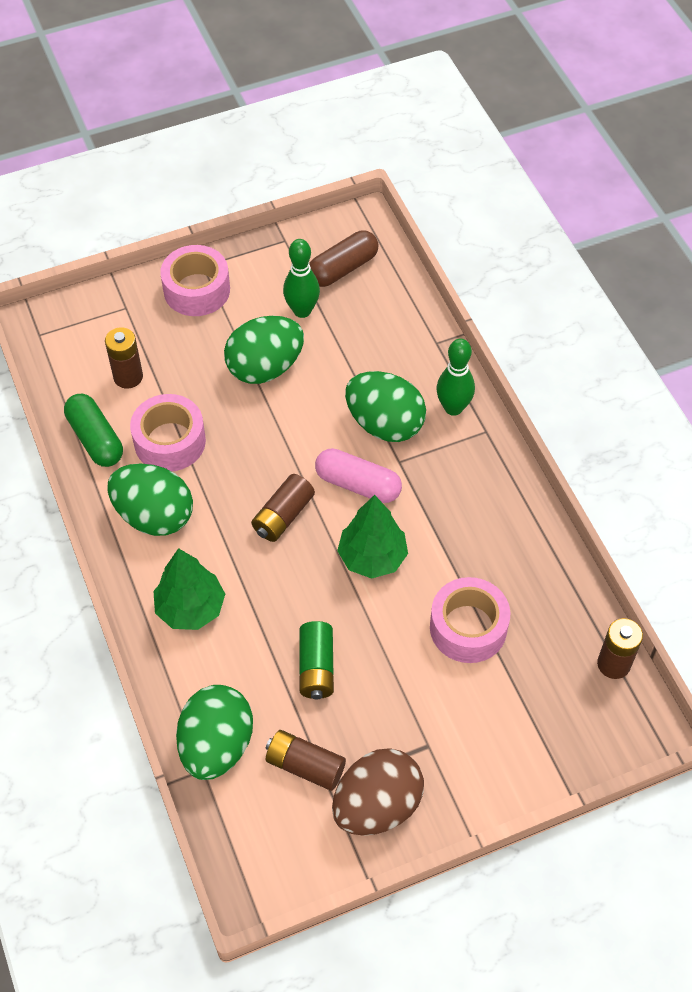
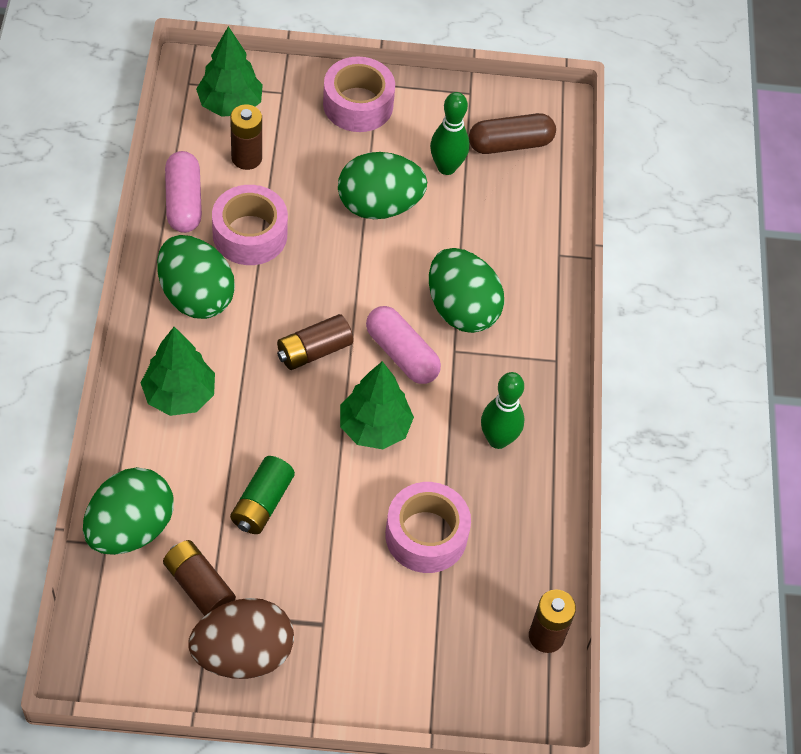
camera: 20 degrees right, 0 degrees up
(87, 337) = (230, 105): none -> green tree
(95, 439) = (183, 202): green capsule -> pink capsule
(453, 408) = (537, 324): green bowling pin -> green bowling pin (498, 439)

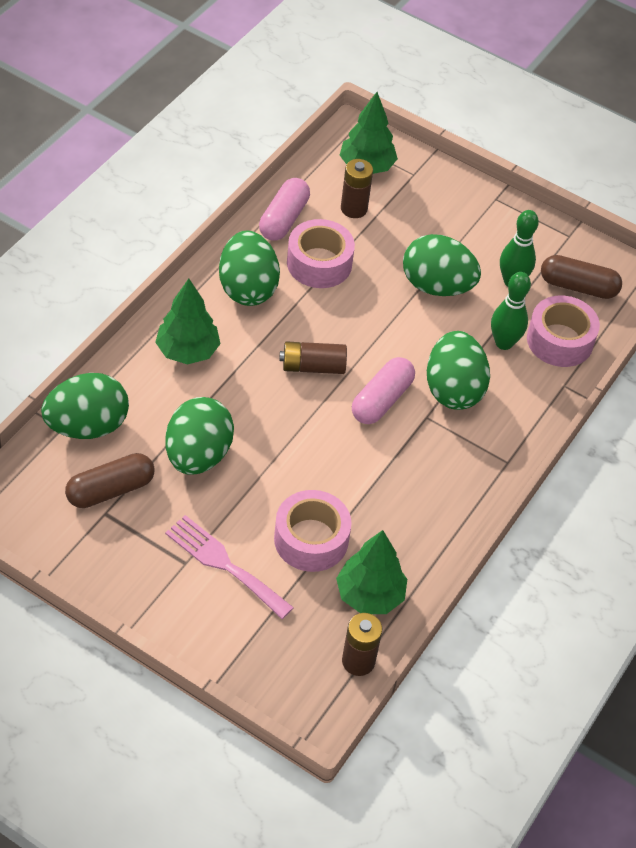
camera: 30 degrees right, 5 degrees down
(199, 586) = (110, 490): brown battery -> brown capsule
(243, 654) = (110, 554): brown egg -> none
(262, 503) = (198, 455): green battery -> green egg
(358, 104) = (469, 207): pink tape -> pink tape (560, 340)
(360, 605) = (224, 564): none -> pink fork
(374, 428) = (323, 443): green tree -> green tree (369, 595)
(402, 354) = (382, 400): pink capsule -> pink capsule turned 45 degrees clockwise
(498, 439) = (418, 498): green bowling pin -> green bowling pin (504, 343)

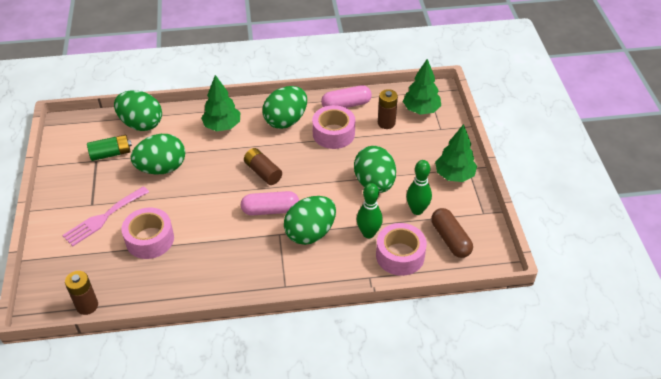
camera: 55 degrees right, 5 degrees down
(110, 490) = (111, 154): brown capsule -> green battery
(224, 564) = (103, 218): pink fork -> pink fork turned 135 degrees counterclockwise
(369, 595) = (135, 284): green tree -> green tree (454, 175)

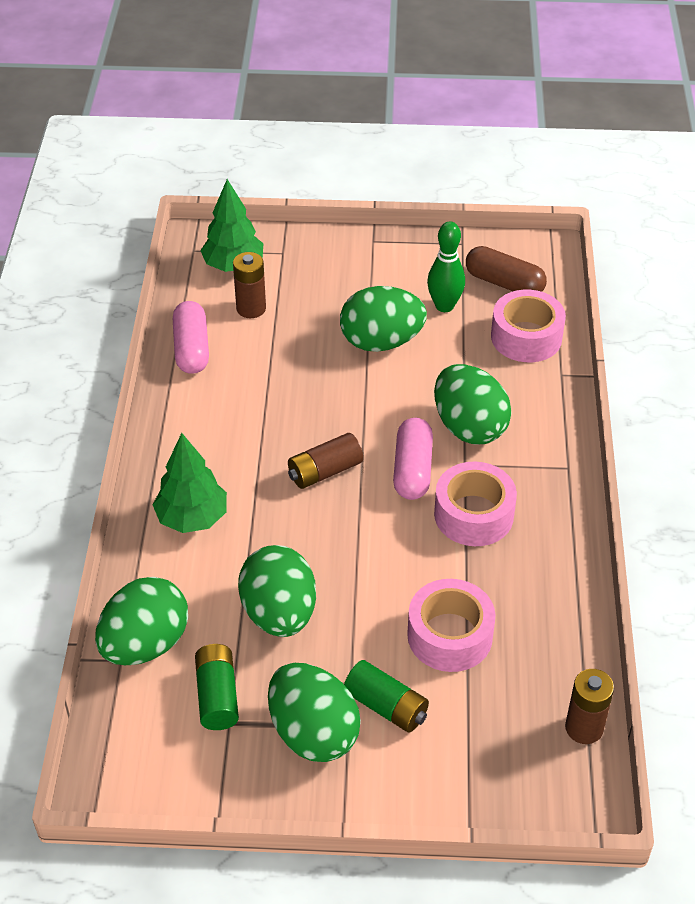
camera: 80 degrees left, 0 degrees up
(103, 218) = (386, 706): pink fork -> green battery
(286, 121) = (206, 429): green egg -> green egg (313, 733)
(333, 133) = (257, 373): pink tape -> pink tape (473, 515)
(368, 233) = (480, 363): green bowling pin -> none
(450, 239) = (504, 283): brown capsule -> brown capsule turned 45 degrees clockwise
(454, 175) = (384, 257): green tree -> none

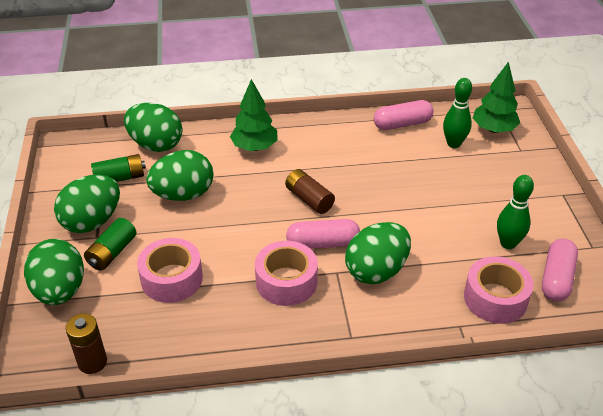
camera: 80 degrees right, 5 degrees down
(251, 308) = (453, 144): brown battery -> green bowling pin
(381, 342) = (449, 212): green egg -> green egg (60, 291)
(504, 283) = (556, 278): brown capsule -> pink capsule

